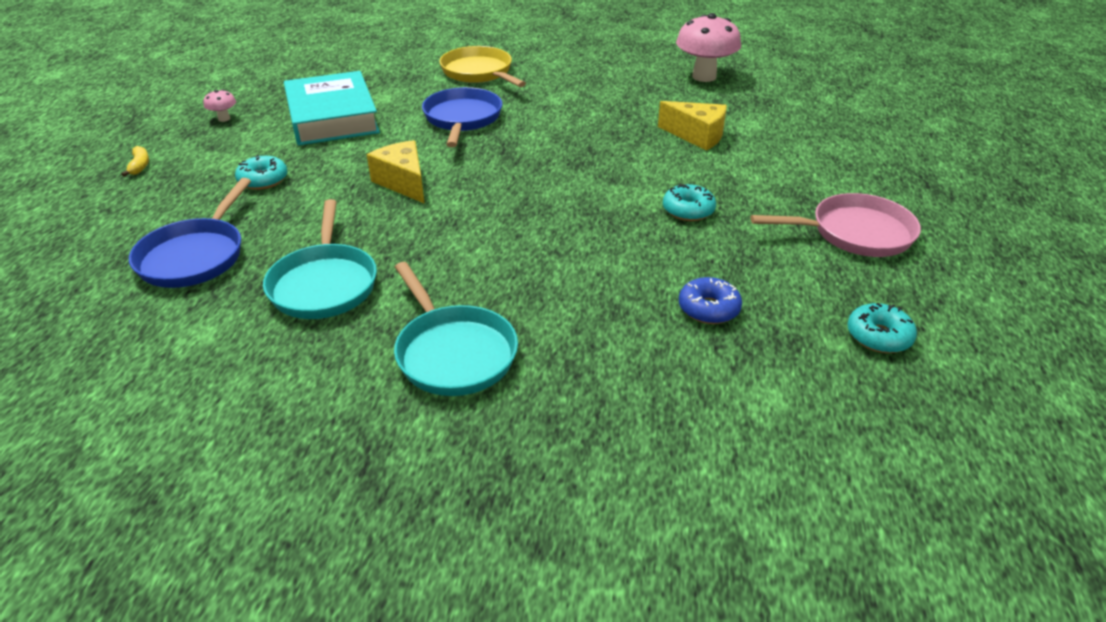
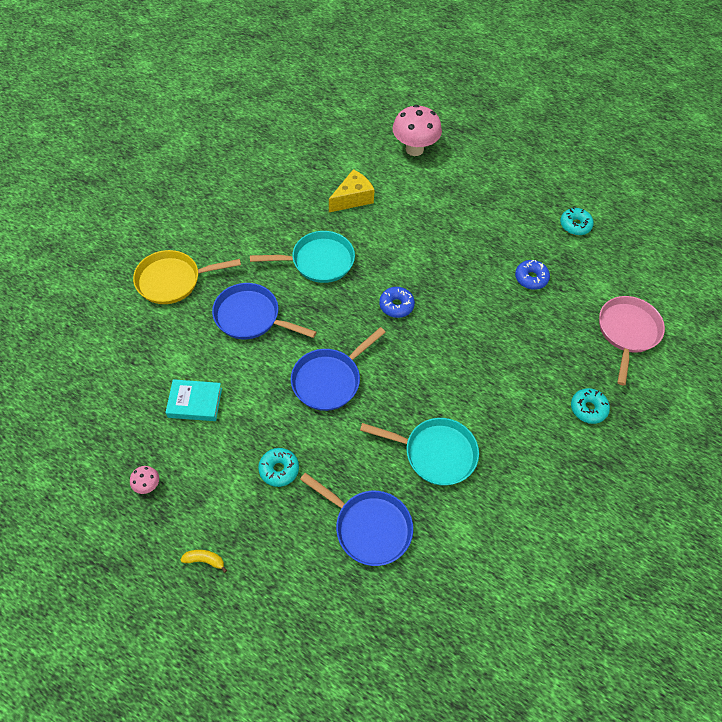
camera: 70 degrees left, 20 degrees up
(332, 117) = (195, 403): turquoise book -> turquoise book, size x0.55
(403, 182) = (329, 380): yellow cheese -> blue pan
(453, 352) = (525, 403): turquoise pan -> turquoise pan (318, 261)
(551, 202) = (396, 305): none -> blue donut
(688, 210) = (437, 244): turquoise donut -> turquoise donut (588, 408)
(704, 77) = (270, 154): pink mushroom -> pink mushroom (414, 149)
(854, 233) = (492, 186): pink pan -> pink pan (627, 332)

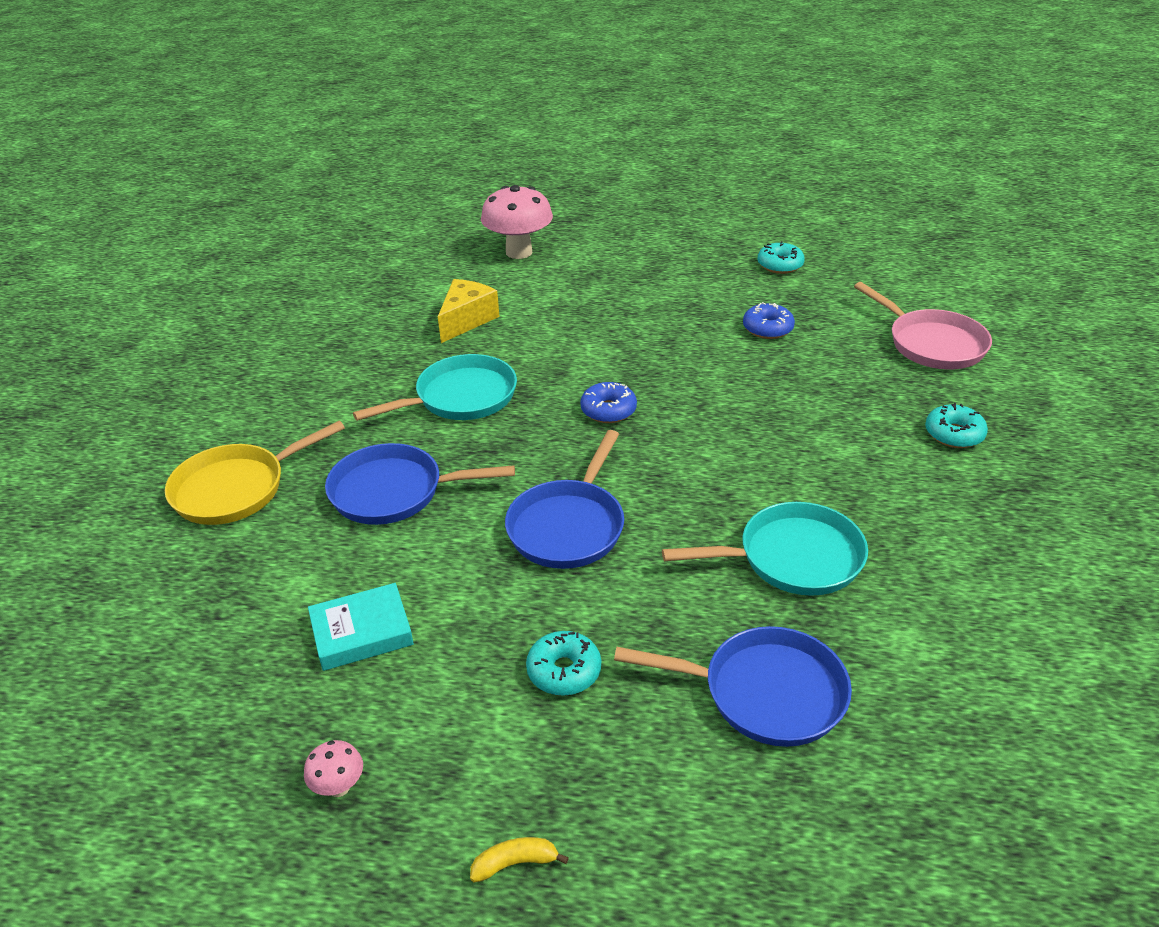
camera: 20 degrees left, 20 degrees down
(627, 332) = (931, 343): pink pan -> pink pan turned 150 degrees clockwise

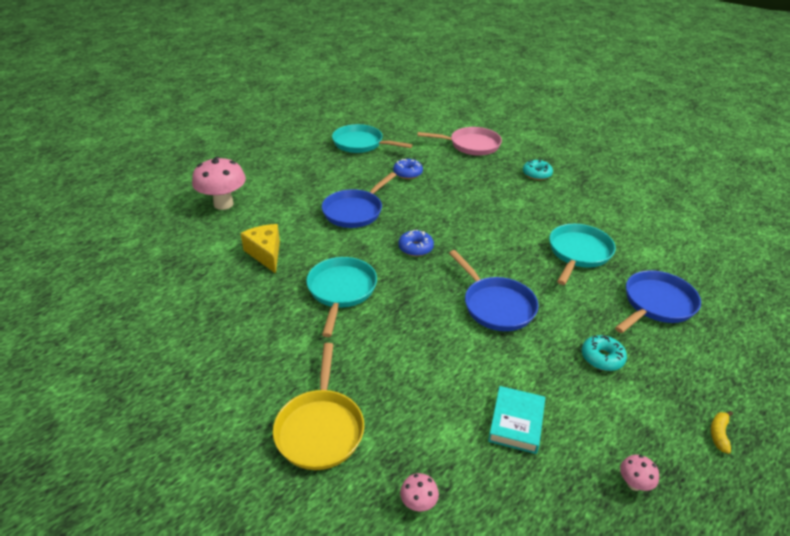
camera: 55 degrees left, 0 degrees up
(182, 604) = (418, 503): none -> pink mushroom
(394, 492) = (402, 356): blue pan -> blue pan (355, 211)
(780, 265) = (361, 144): turquoise donut -> turquoise pan

